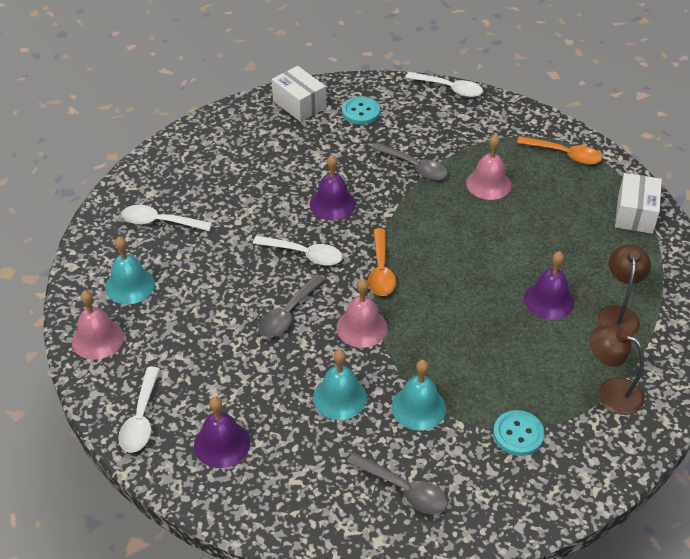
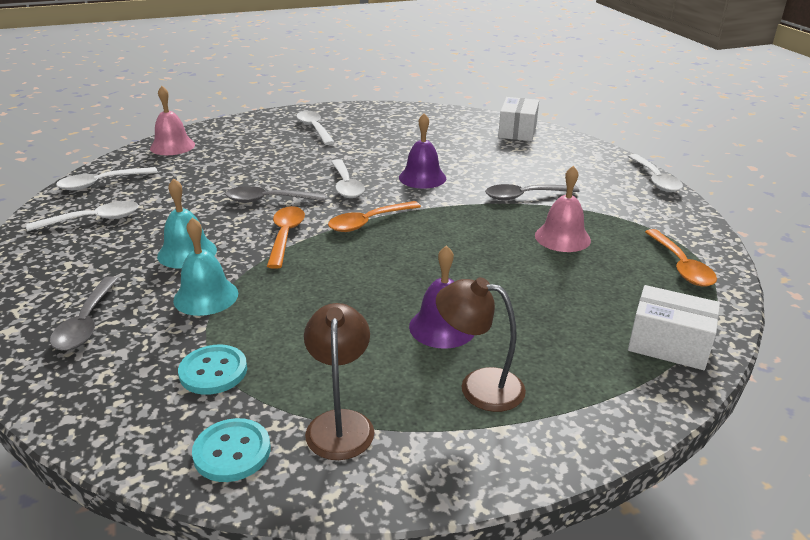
camera: 55 degrees right, 15 degrees down
(130, 285) = (237, 139): turquoise bell -> none
(221, 444) = (93, 220): purple bell -> white spoon
(361, 112) = (552, 154): turquoise button -> turquoise button (232, 452)
(362, 327) = (285, 236): pink bell -> orange spoon
(414, 167) = (524, 196): grey spoon -> grey spoon turned 75 degrees clockwise
(618, 315) = (478, 386): brown lamp -> brown lamp turned 135 degrees counterclockwise
(635, 214) = (668, 344): white box -> white box turned 45 degrees clockwise

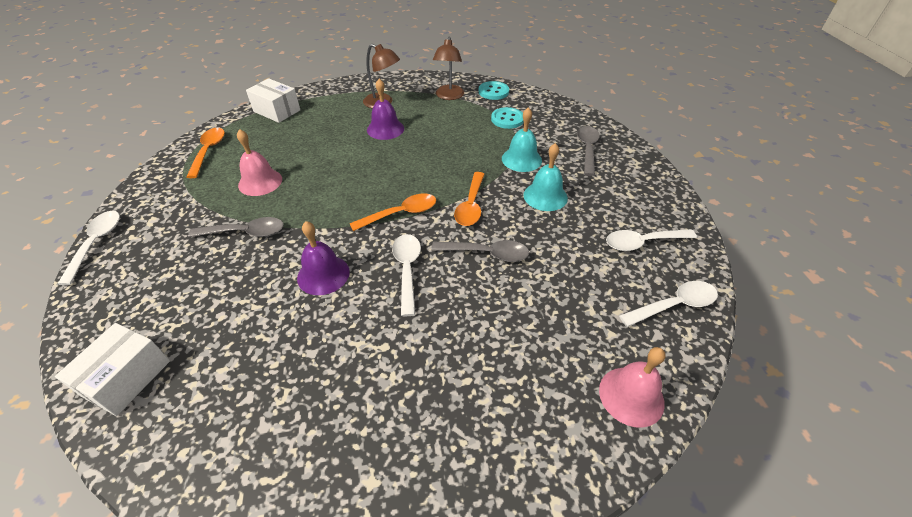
camera: 170 degrees left, 15 degrees up
(314, 128) = (422, 434): white spoon -> none

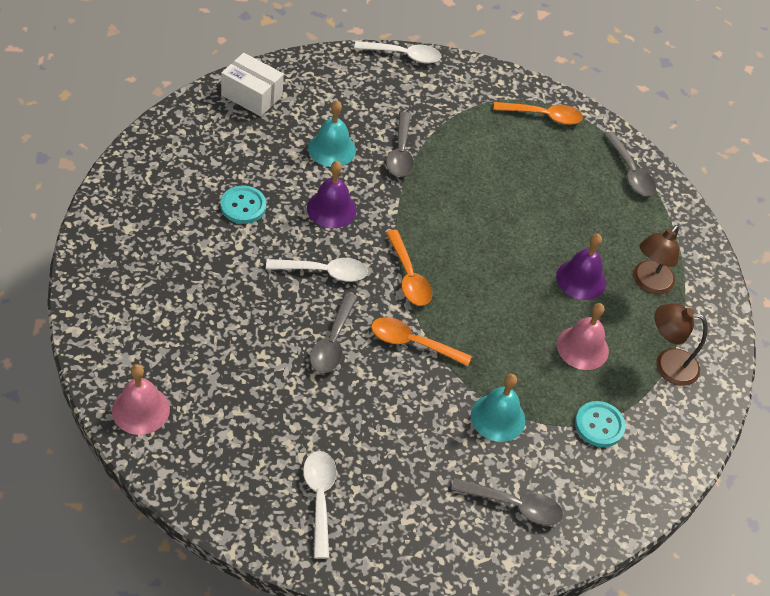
camera: 90 degrees right, 5 degrees up
(260, 182) = (481, 161): pink bell -> pink bell (582, 347)
(277, 111) = (630, 172): white box -> grey spoon
(493, 92) = (681, 426): turquoise button -> turquoise button (243, 206)
(545, 196) = (418, 423): turquoise bell -> turquoise bell (332, 149)
(674, 305) = (225, 489): white spoon -> none

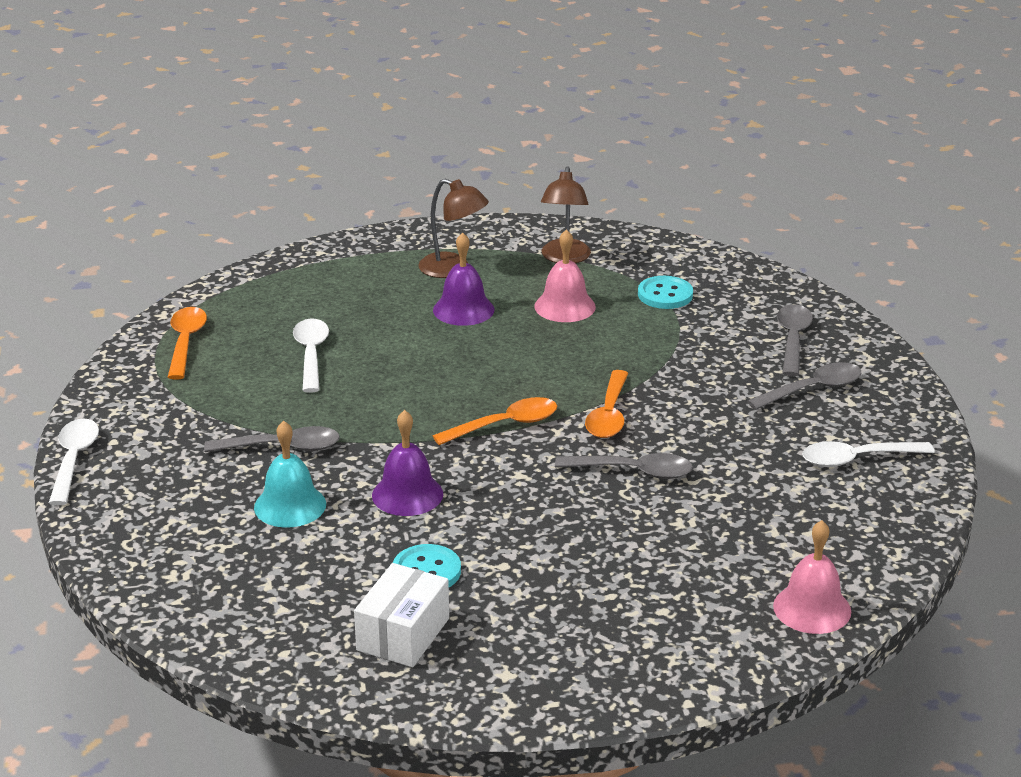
camera: 90 degrees left, 20 degrees down
(251, 95) = (188, 593): white box -> white box (403, 634)
(324, 272) = (523, 489): white spoon -> white spoon (311, 354)
(498, 417) = (686, 354): turquoise bell -> none
(630, 172) = (275, 281): grey spoon -> grey spoon (813, 389)

